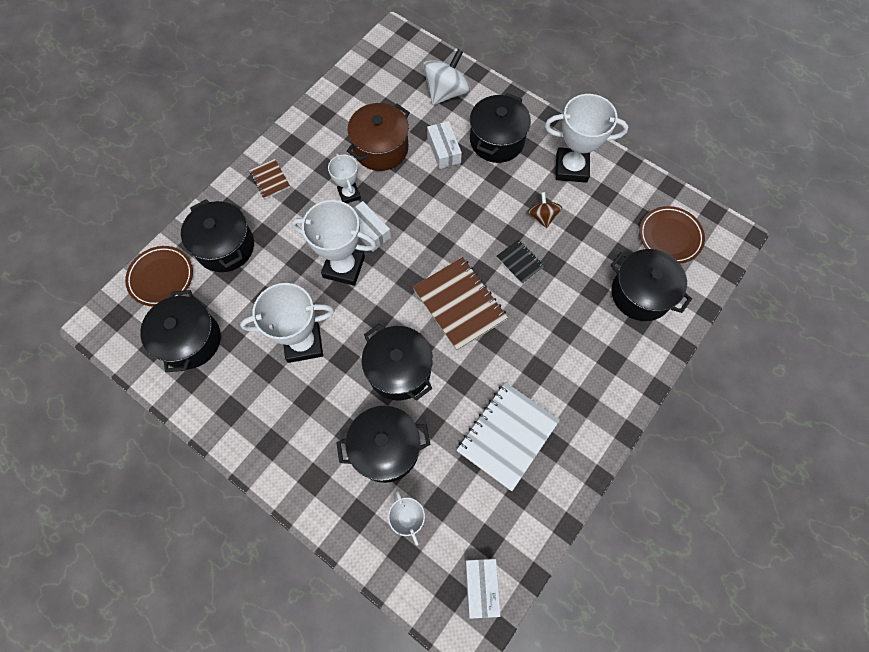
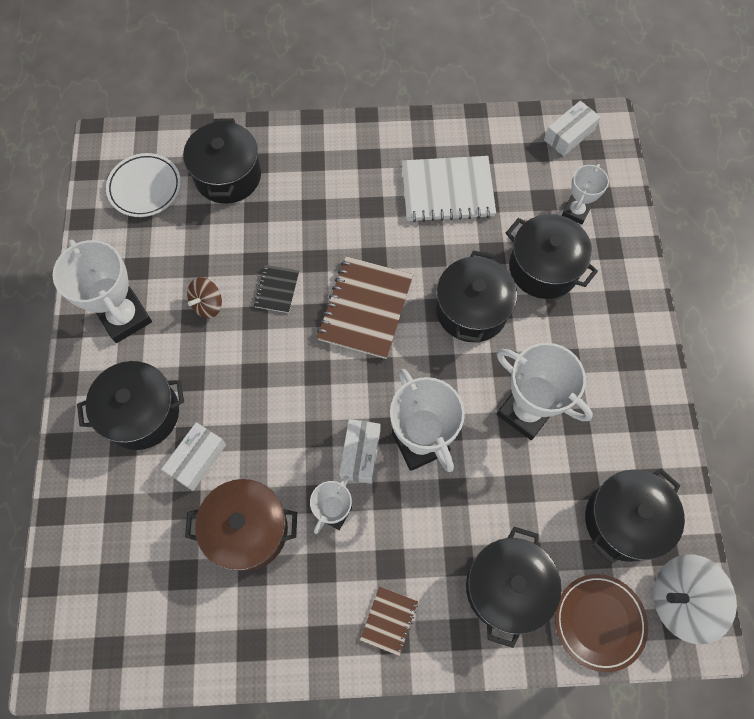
camera: 130 degrees left, 0 degrees up
(446, 92) = (109, 521): white spinning top -> white spinning top (680, 600)
(670, 236) = (145, 188): brown plate -> white plate

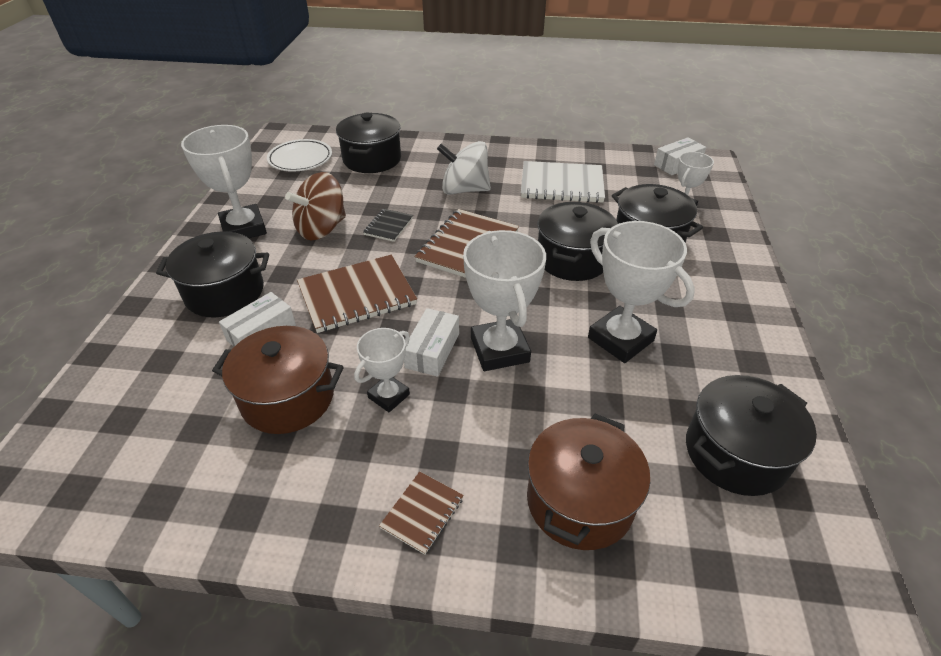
camera: 10 degrees right, 25 degrees down
(208, 304) = (322, 229): brown spinning top -> brown spinning top, size x1.71
(272, 396) = (357, 295): none -> brown notebook
(506, 588) = (579, 501): black pot -> brown pot
(599, 622) = (703, 561): brown plate -> none
(680, 600) = (818, 553): white spinning top -> white spinning top (464, 190)

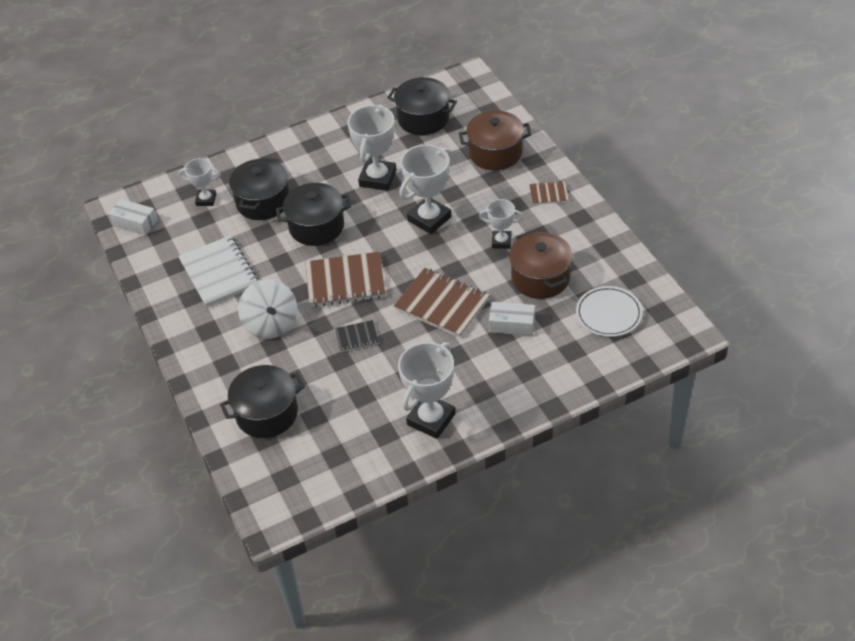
camera: 120 degrees left, 5 degrees up
(225, 292) = (499, 370): black pot -> none
(300, 159) = (305, 466): white plate -> white plate (608, 314)
(322, 229) = (391, 372): brown spinning top -> none
(432, 350) = (455, 244): white box -> none

